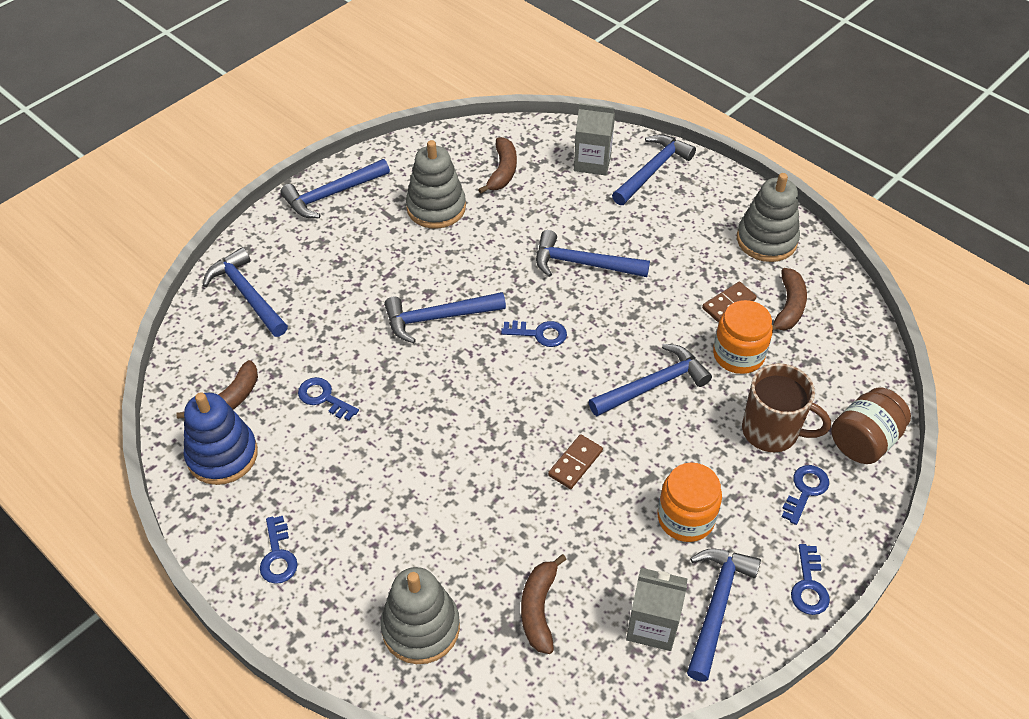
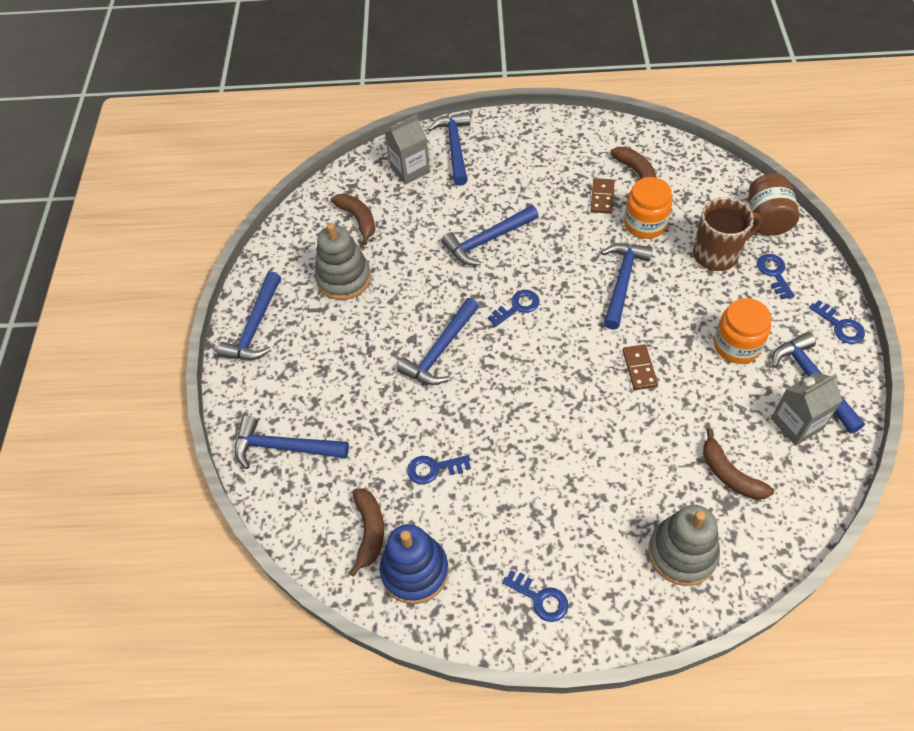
camera: 40 degrees left, 5 degrees up
(766, 240) = (575, 141): grey stacking toy -> none

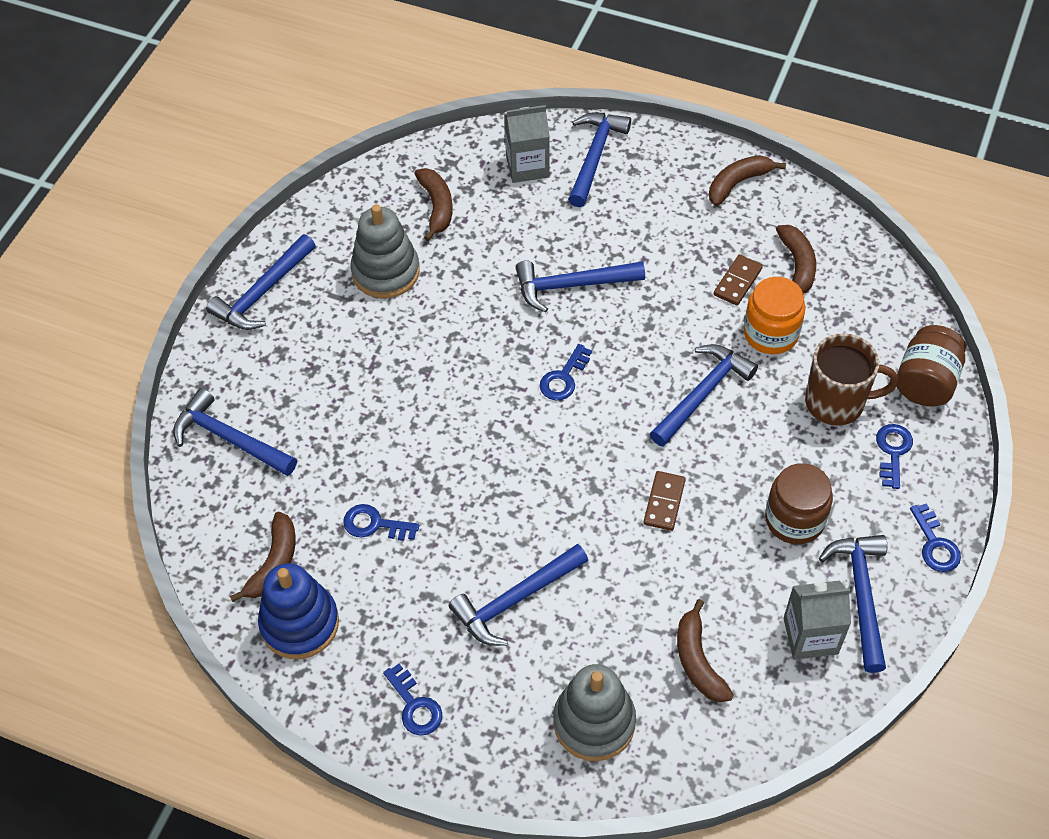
camera: 20 degrees right, 0 degrees up
(441, 350) = (450, 396): blue hammer -> blue hammer (515, 600)
(517, 307) = (564, 378): blue key -> blue key turned 135 degrees clockwise
(564, 132) = (738, 183): none -> brown banana
(736, 345) = (794, 519): orange jar -> brown jar

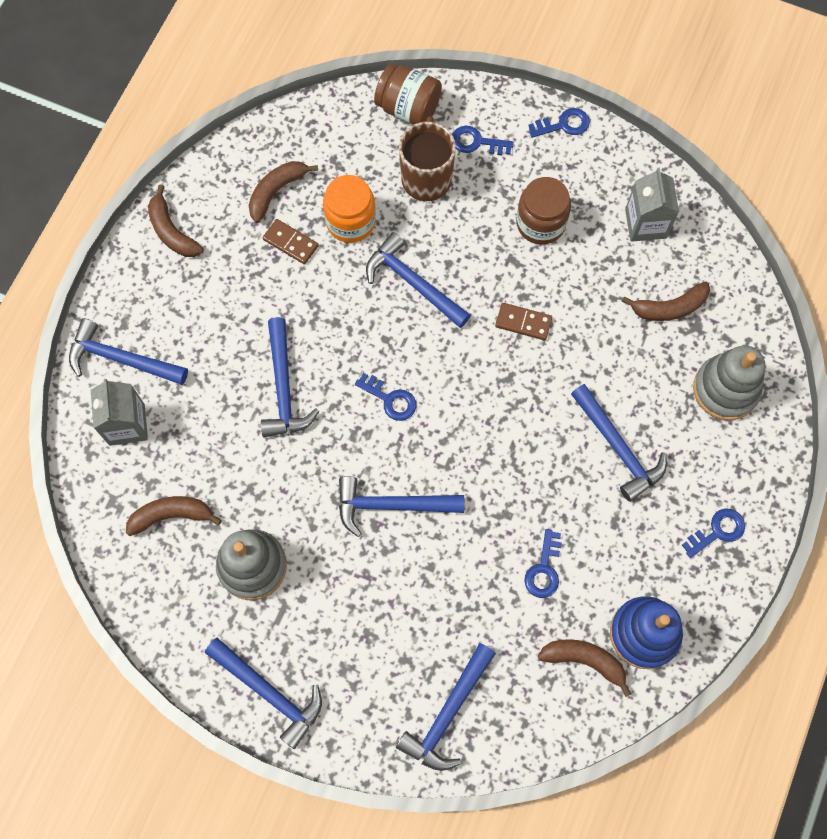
camera: 90 degrees left, 15 degrees up
(797, 266) = (276, 191): brown banana -> brown banana turned 45 degrees counterclockwise
(860, 595) = (609, 183): blue hammer -> blue hammer (392, 505)

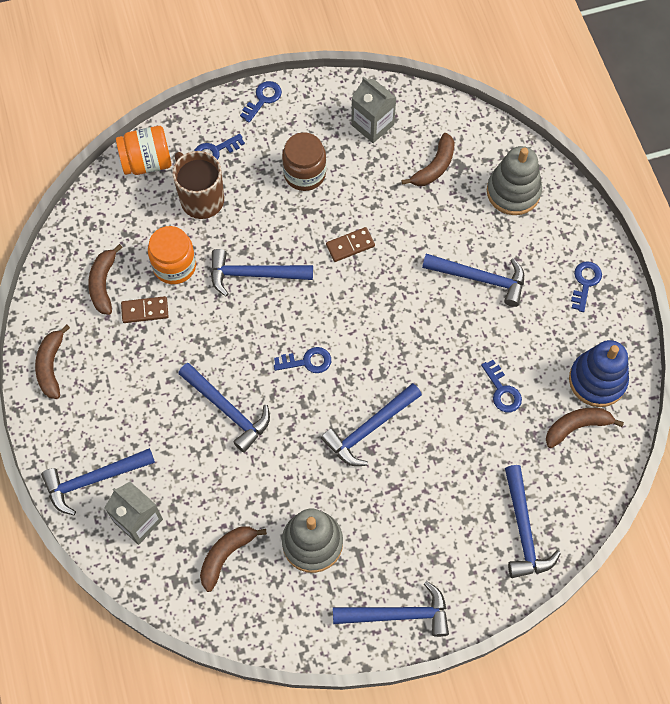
camera: 40 degrees left, 5 degrees down
(172, 231) = (51, 366): brown banana -> brown banana turned 75 degrees clockwise
(408, 108) = (147, 162): brown jar -> orange jar

